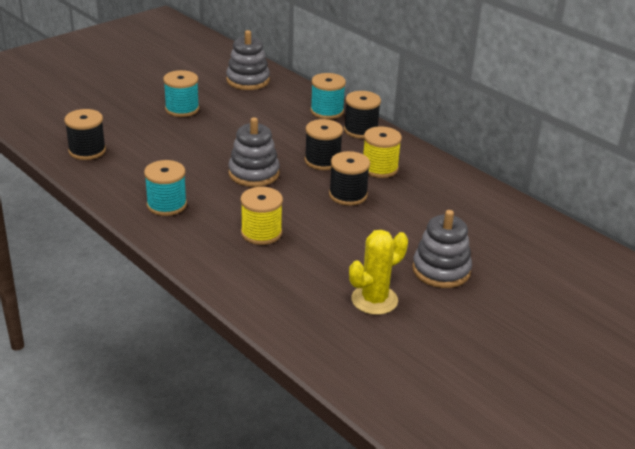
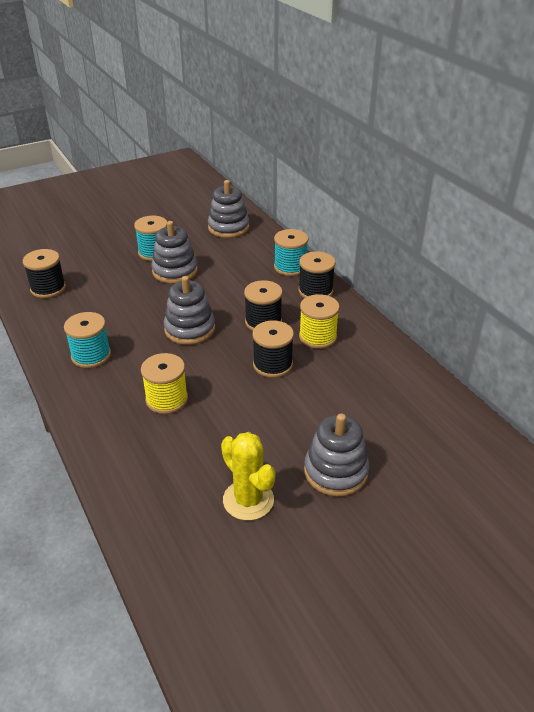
camera: 15 degrees right, 5 degrees up
(212, 124) = (175, 271): none -> grey stacking toy
(374, 300) = (248, 500): yellow cactus -> yellow cactus turned 75 degrees clockwise

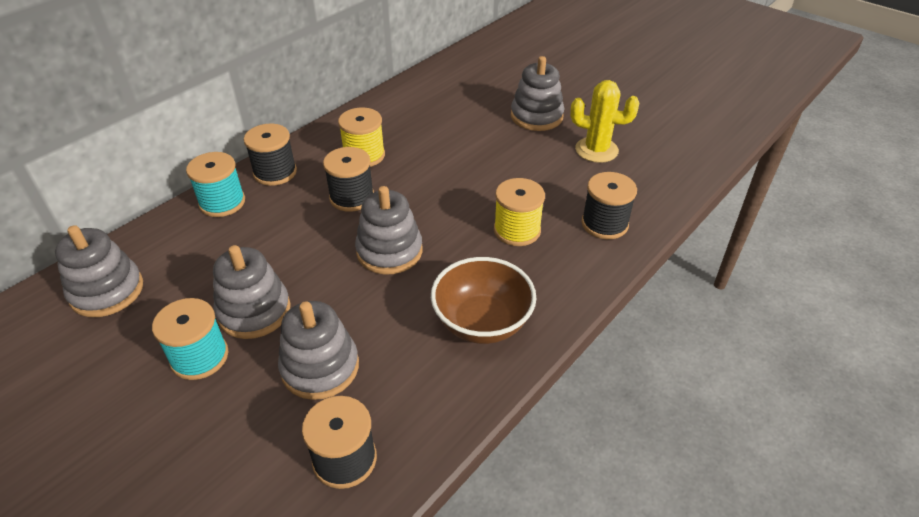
camera: 110 degrees left, 5 degrees up
(91, 355) = (482, 323): turquoise spool -> brown bowl
(112, 288) = (320, 367): none -> grey stacking toy
(248, 500) = (596, 150): yellow cactus -> yellow cactus turned 75 degrees clockwise
(272, 365) = (424, 174): black spool -> black spool (604, 224)

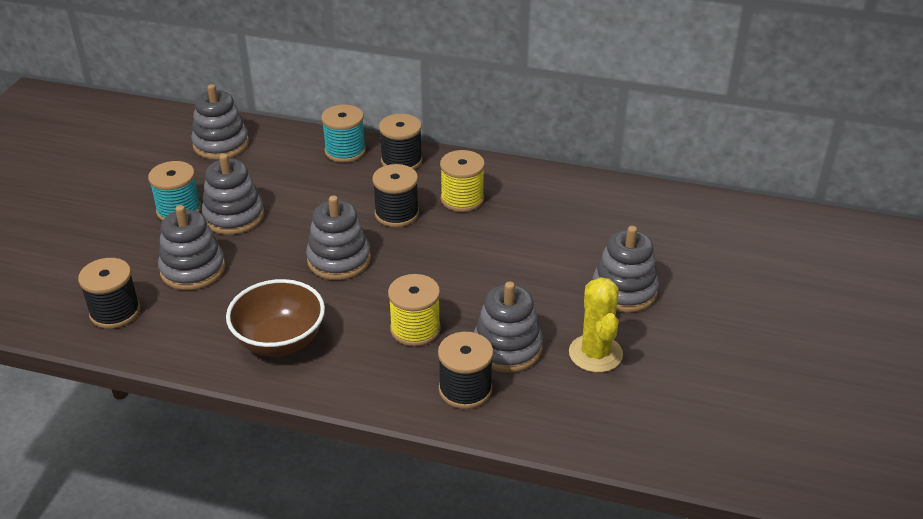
camera: 65 degrees right, 5 degrees down
(568, 188) = (507, 348): none -> grey stacking toy

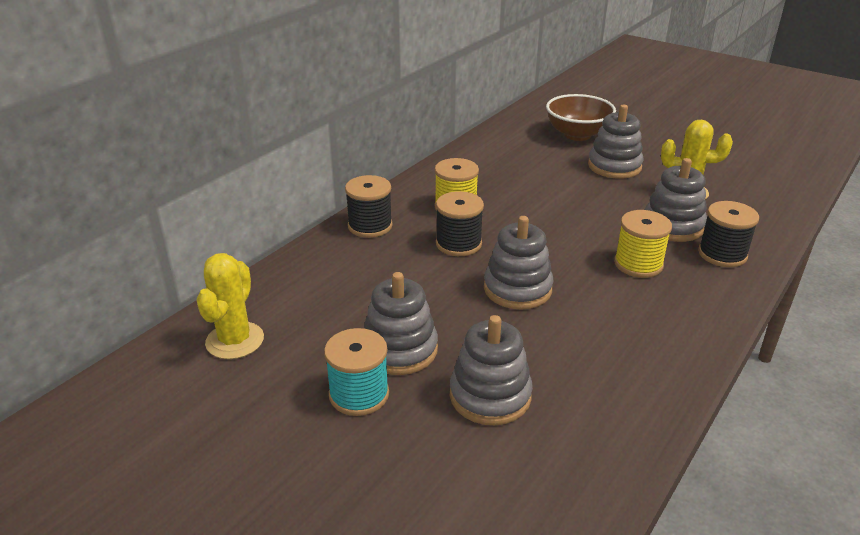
camera: 70 degrees left, 5 degrees down
(115, 312) = (551, 477): black spool -> none
(221, 144) = (235, 340): grey stacking toy -> yellow cactus
(280, 341) = (639, 346): brown bowl -> brown bowl (577, 135)
(345, 151) = (325, 255): turquoise spool -> none

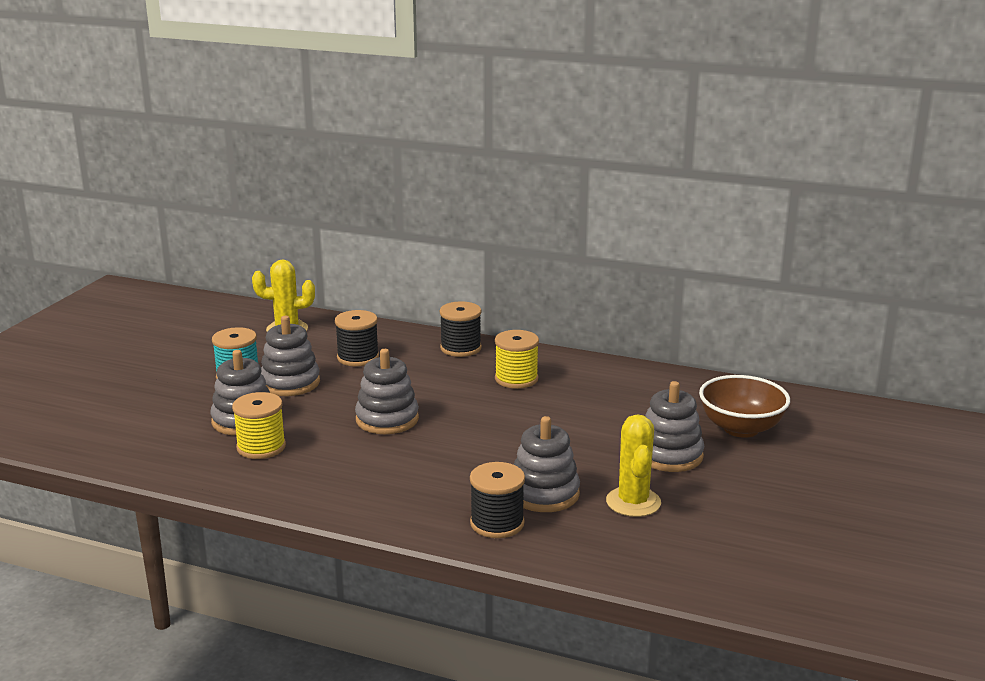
camera: 75 degrees right, 10 degrees down
(458, 244) = (449, 387): black spool -> black spool (358, 357)
(638, 264) = (454, 475): yellow spool -> yellow spool (261, 447)

